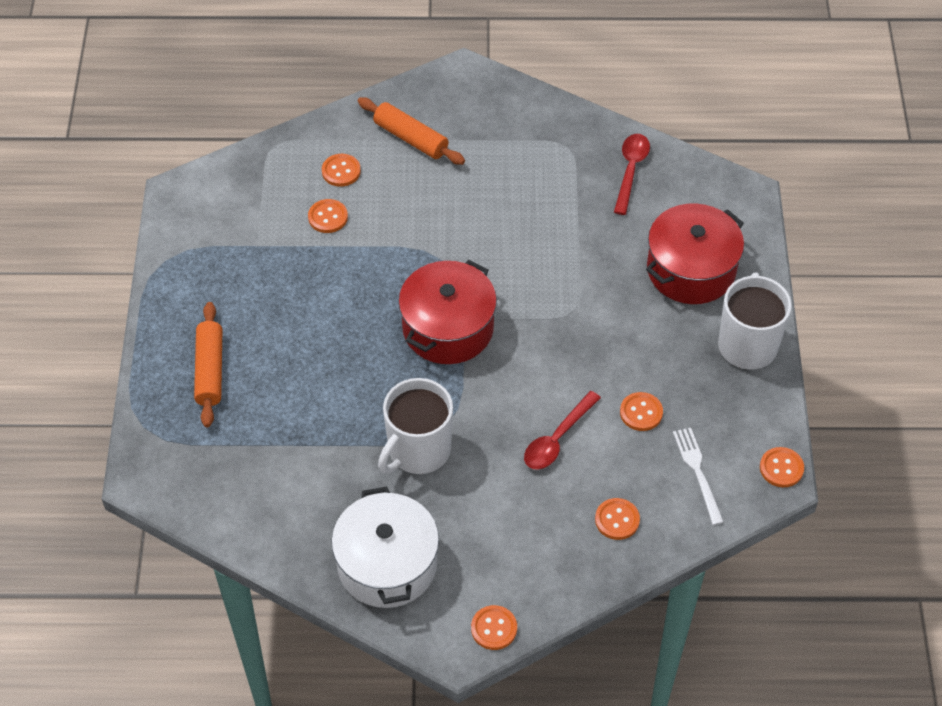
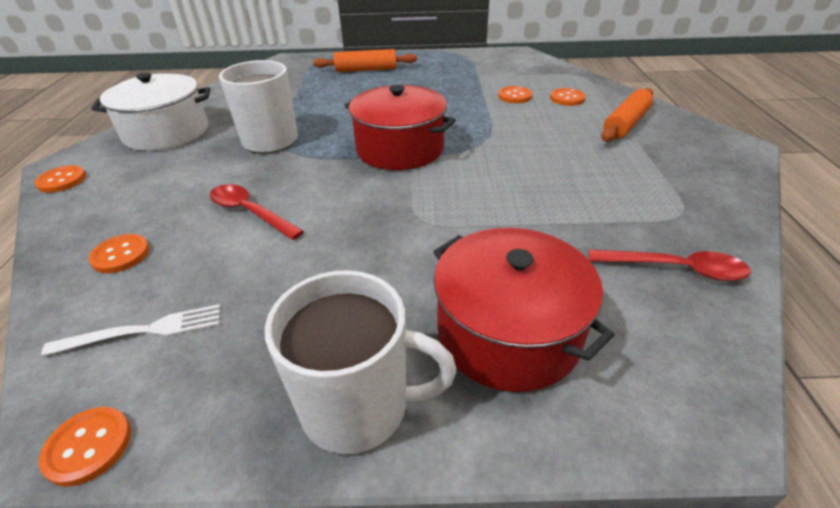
camera: 90 degrees right, 15 degrees down
(641, 412) = (262, 276): orange button -> none

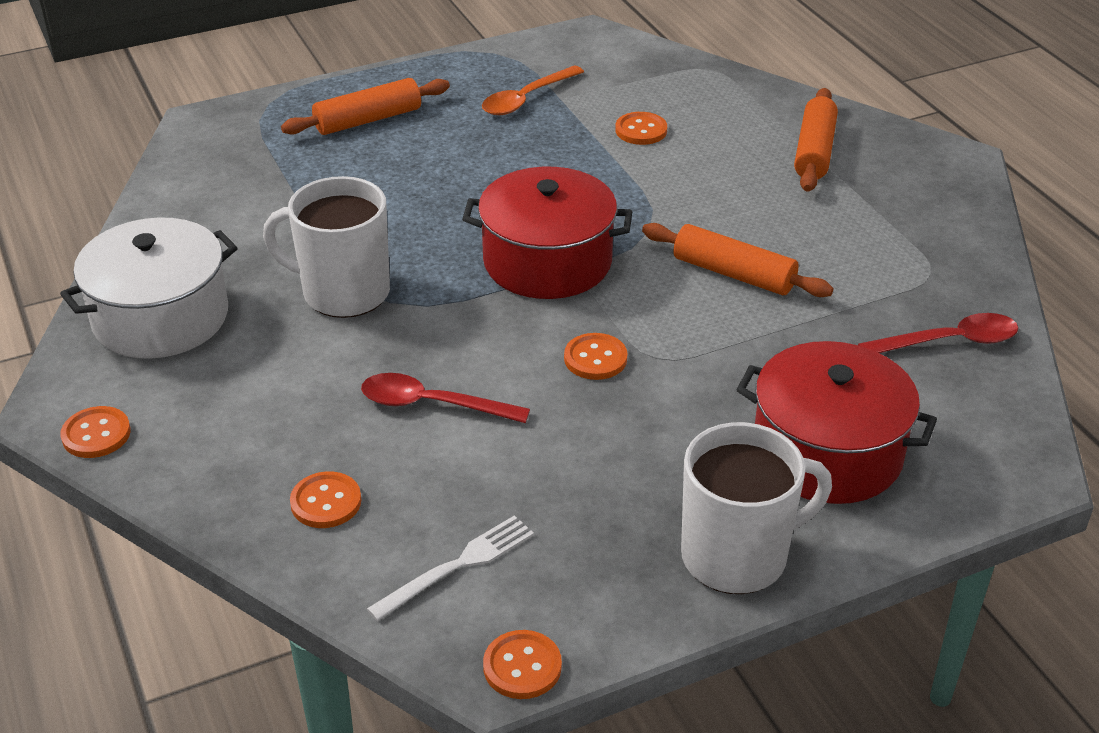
camera: 25 degrees left, 0 degrees up
(458, 73) = (526, 99): none -> orange spoon
(519, 181) = (733, 274): none -> orange rolling pin
(567, 98) = (716, 120): orange button -> orange button (595, 358)

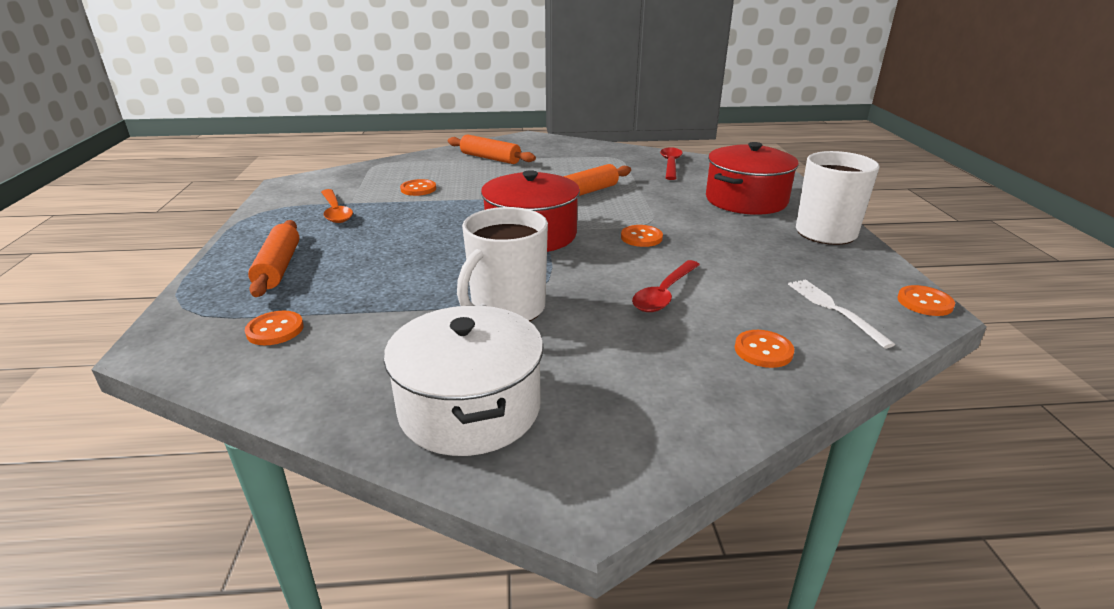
camera: 70 degrees left, 10 degrees down
(96, 434) = (638, 471): orange button -> orange button (275, 330)

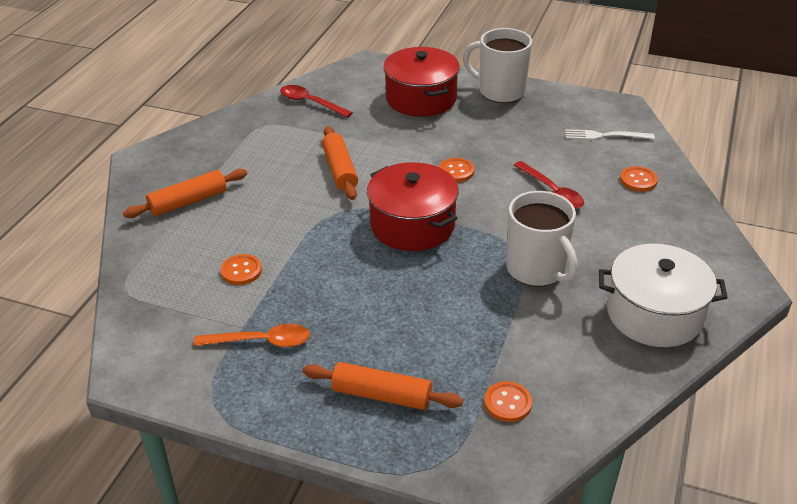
camera: 65 degrees left, 10 degrees up
(924, 302) = (612, 102): orange button -> none

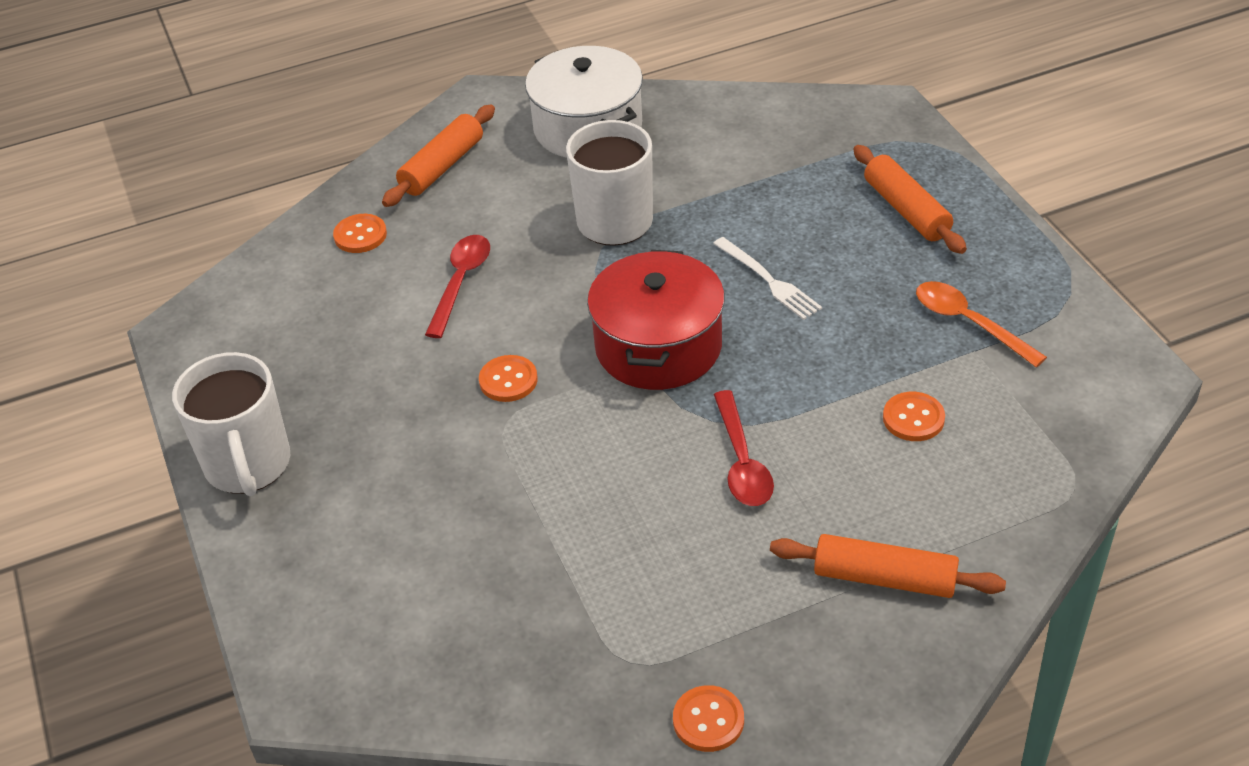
camera: 130 degrees left, 5 degrees up
(310, 102) = (505, 660): red spoon -> red spoon (742, 462)
(340, 170) = (633, 485): orange rolling pin -> orange rolling pin (442, 166)
(421, 98) = (356, 536): red pot -> none
(507, 403) = (809, 145): orange button -> orange button (708, 720)
(605, 136) = (279, 306): white fork -> white fork (768, 281)

